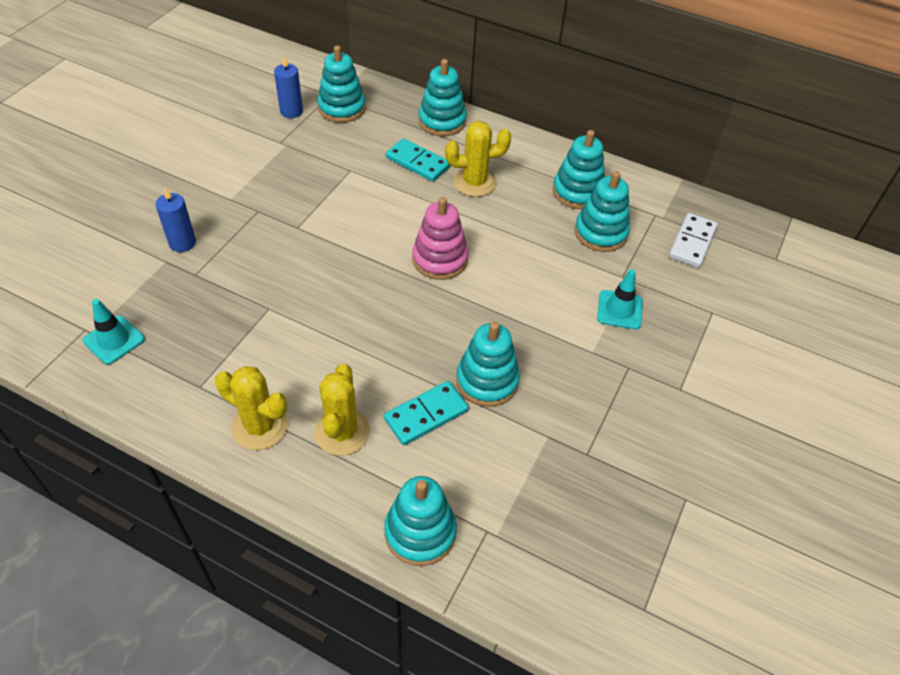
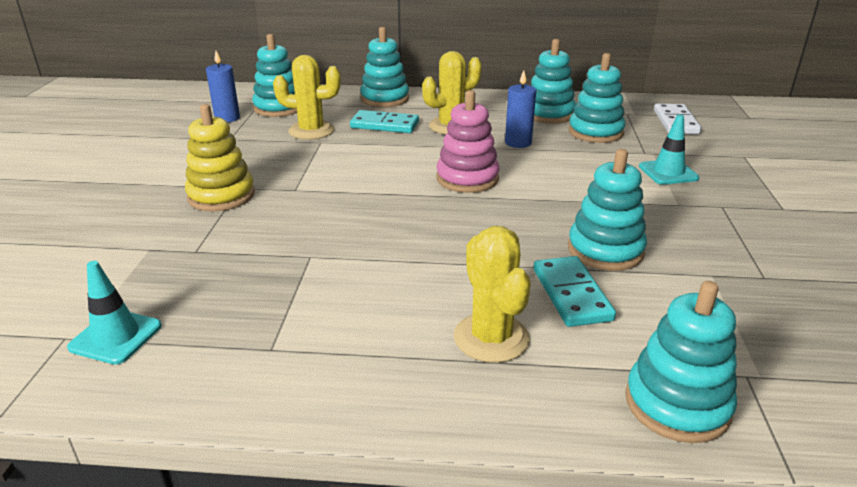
camera: 20 degrees left, 20 degrees down
(182, 243) = (162, 230): blue candle -> blue candle (518, 143)
(240, 217) = (221, 196): none -> yellow stacking toy
(260, 426) = (382, 364): yellow cactus -> yellow cactus (311, 131)
(426, 415) = (571, 294): turquoise domino -> turquoise domino turned 45 degrees counterclockwise

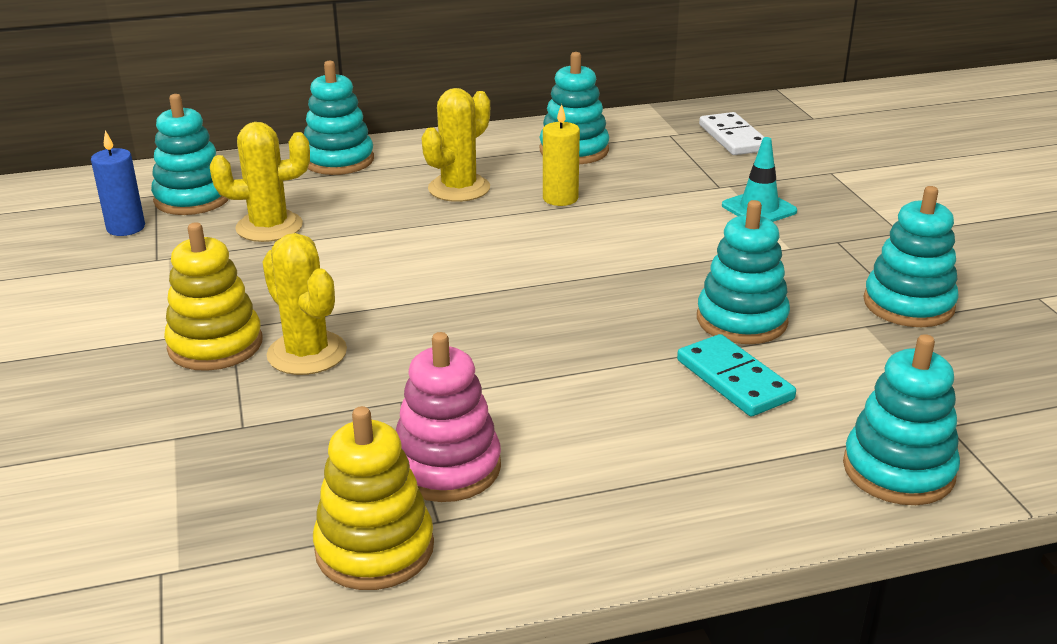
camera: 20 degrees left, 0 degrees up
(116, 337) = (229, 555): turquoise traffic cone -> none
(211, 358) = (374, 548): none -> yellow stacking toy
(384, 125) = (367, 201): turquoise domino -> none
(467, 178) = (528, 259): pink stacking toy -> pink stacking toy (447, 467)
(491, 338) = (678, 448): yellow cactus -> yellow cactus (307, 353)
(518, 143) = (560, 198): blue candle -> yellow candle
(595, 132) = (646, 167): turquoise stacking toy -> turquoise stacking toy (908, 304)

